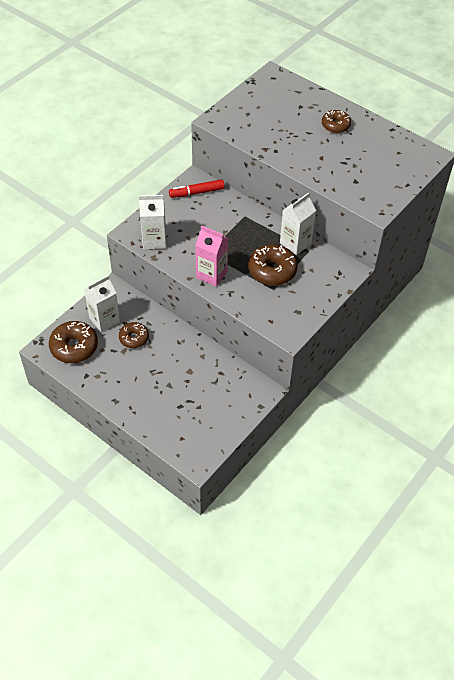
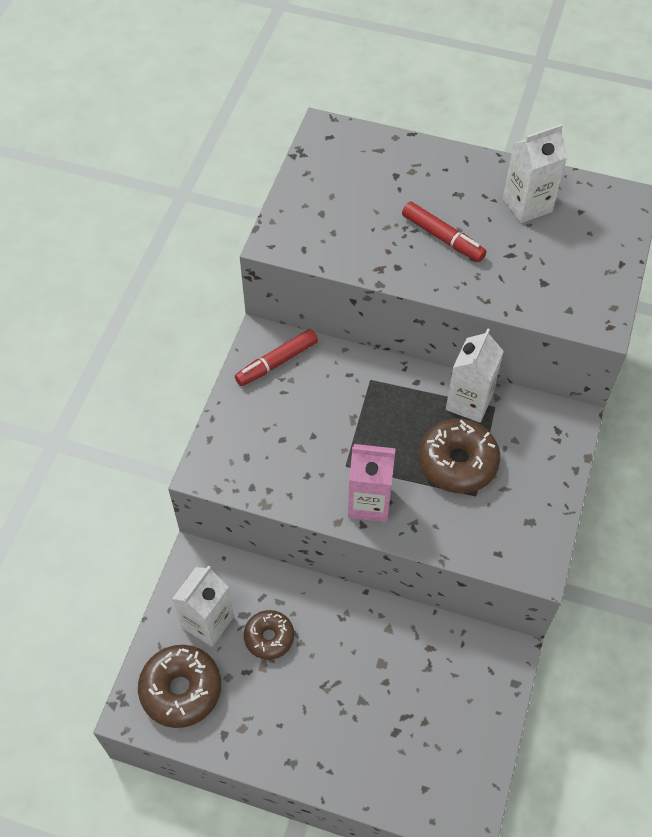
camera: 20 degrees left, 5 degrees up
(154, 240) = (251, 472): white carton -> white carton (527, 205)
(309, 143) = (442, 237): none -> red marker
(335, 125) = (465, 193): brown donut -> none

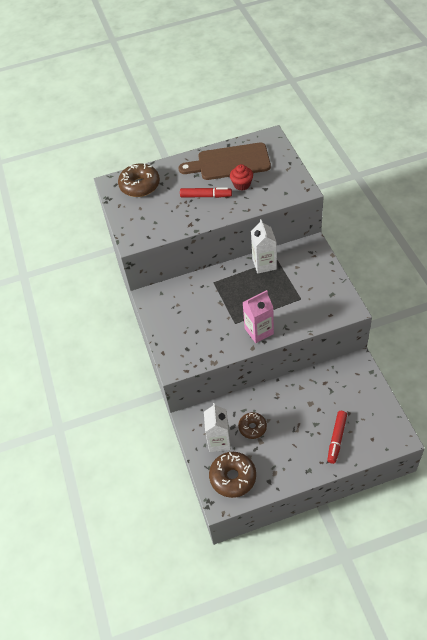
camera: 30 degrees left, 5 degrees down
(277, 362) = (164, 301): red marker -> red marker (336, 438)
(457, 462) = (281, 291): brown donut -> brown donut (140, 186)
(513, 253) = (242, 184): none -> red cupcake
(527, 205) = (230, 162): white carton -> brown cutting board

